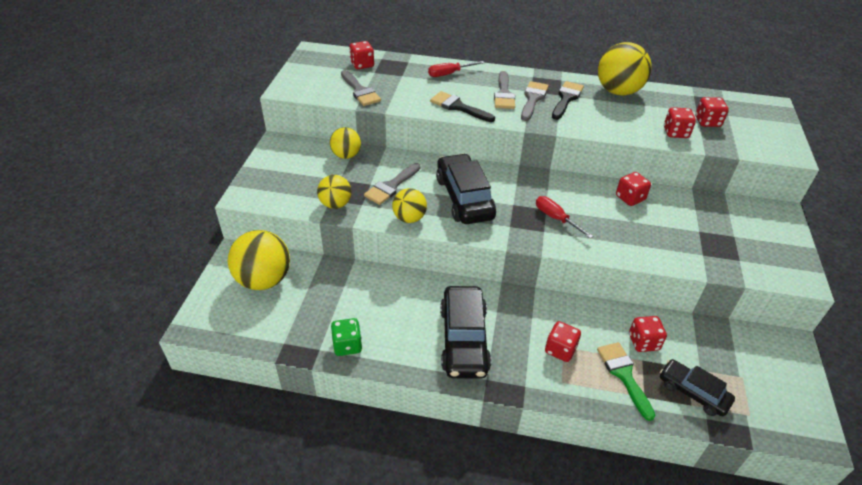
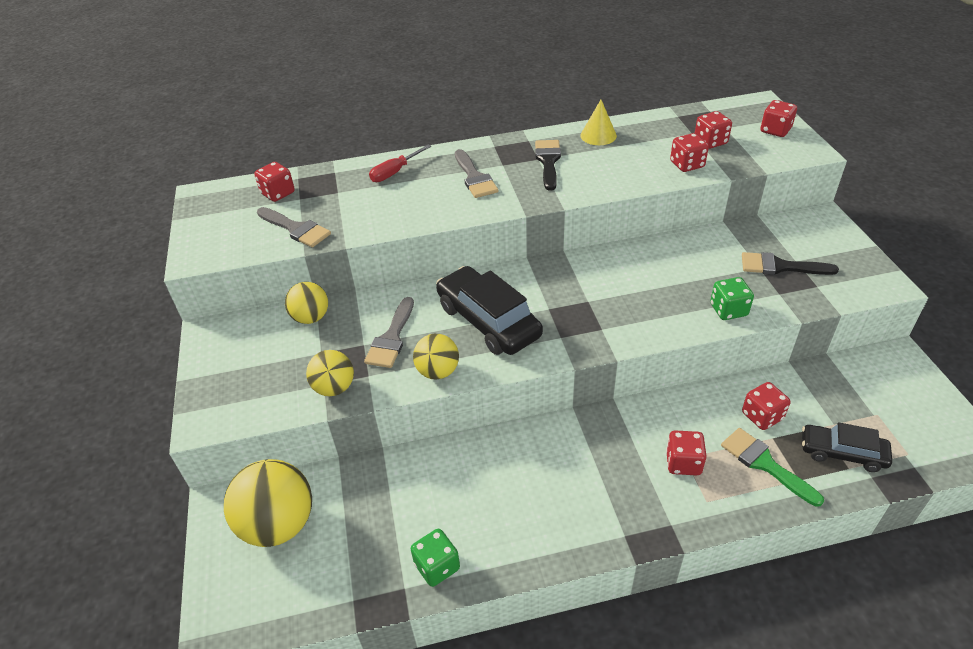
camera: 20 degrees left, 0 degrees up
(458, 107) = (431, 211): black brush -> black brush (780, 266)
(463, 339) = (571, 497): black car -> none
(533, 99) = (511, 174): grey brush -> none
(556, 218) = (606, 308): red screwdriver -> none
(618, 91) = (598, 135): yellow ball -> yellow cone
(630, 198) = (668, 255): red dice -> red dice (775, 130)
(652, 252) = (728, 310): none -> green dice

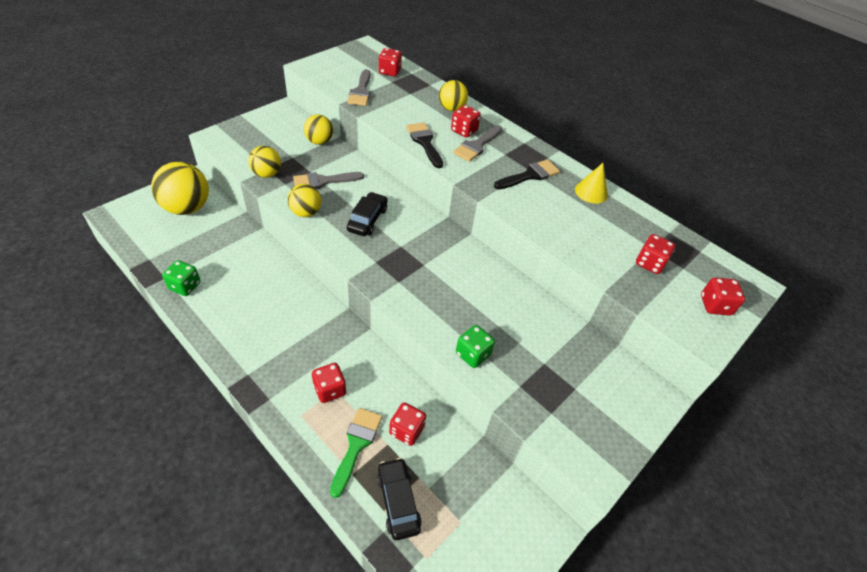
camera: 50 degrees right, 5 degrees up
(395, 172) = (451, 109): red screwdriver -> yellow ball
(488, 321) = (367, 219): black car -> black car, size x0.61
(687, 165) = (600, 256): red dice -> red dice (464, 131)
(780, 266) = (557, 378): black brush -> black brush (424, 142)

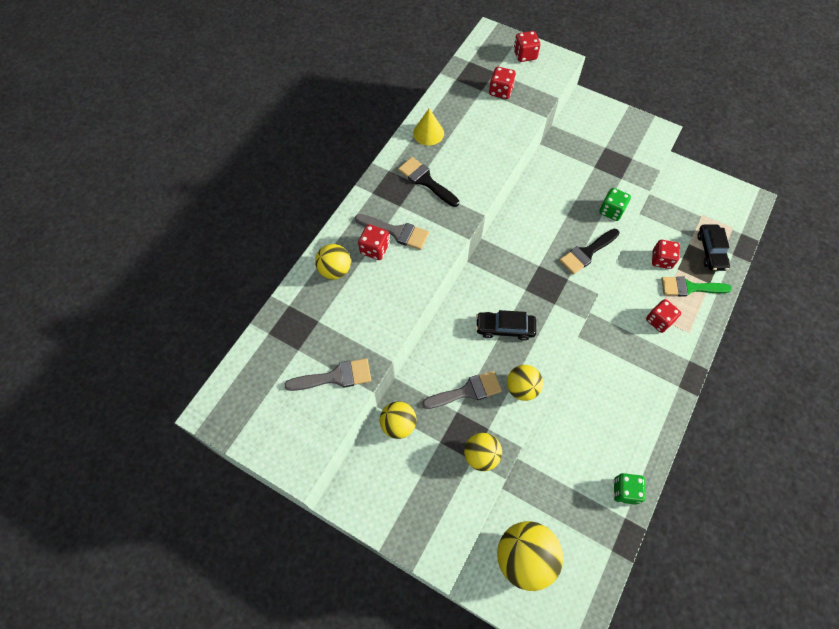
camera: 100 degrees left, 15 degrees up
(323, 181) = (467, 391): grey brush -> grey brush turned 75 degrees counterclockwise
(389, 71) = (274, 359): red dice -> none
(398, 501) = (711, 251): black car -> black car turned 60 degrees counterclockwise
(424, 142) = (412, 280): black brush -> black brush (587, 253)

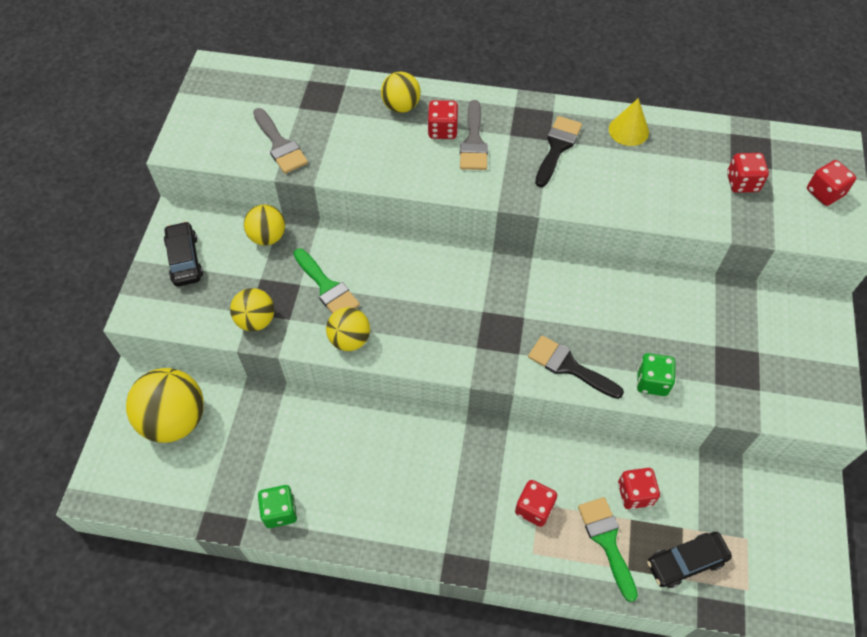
camera: 70 degrees right, 5 degrees down
(467, 391) = (327, 287): grey brush -> green brush
(505, 328) = (420, 303): black car -> black car (185, 259)

